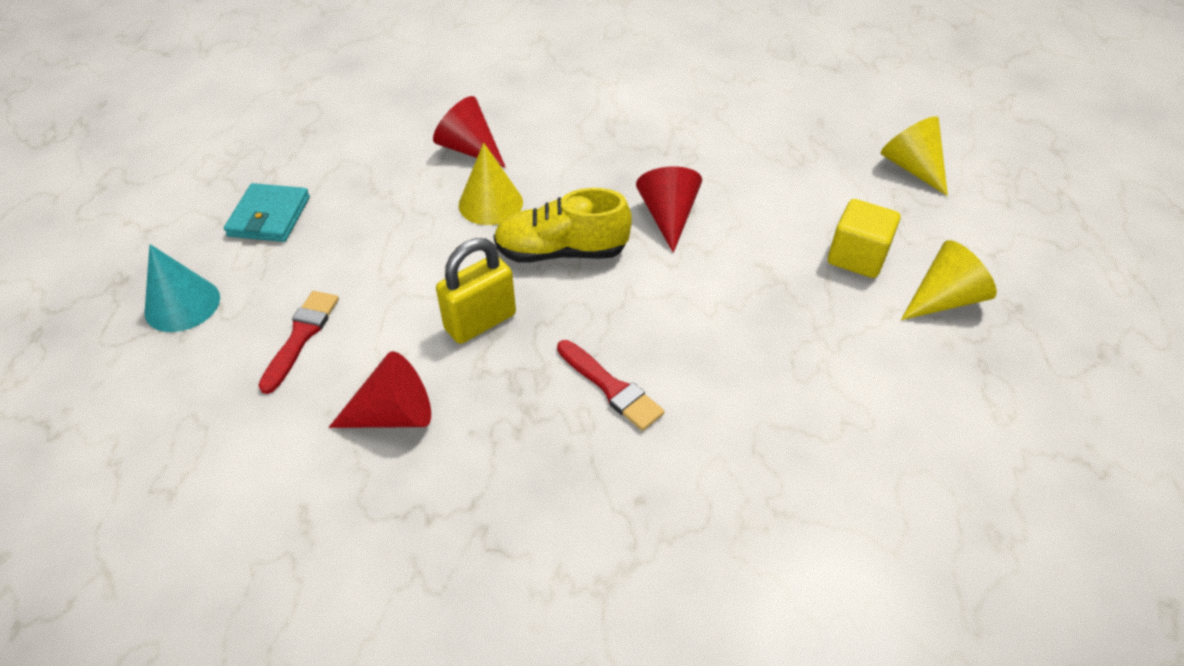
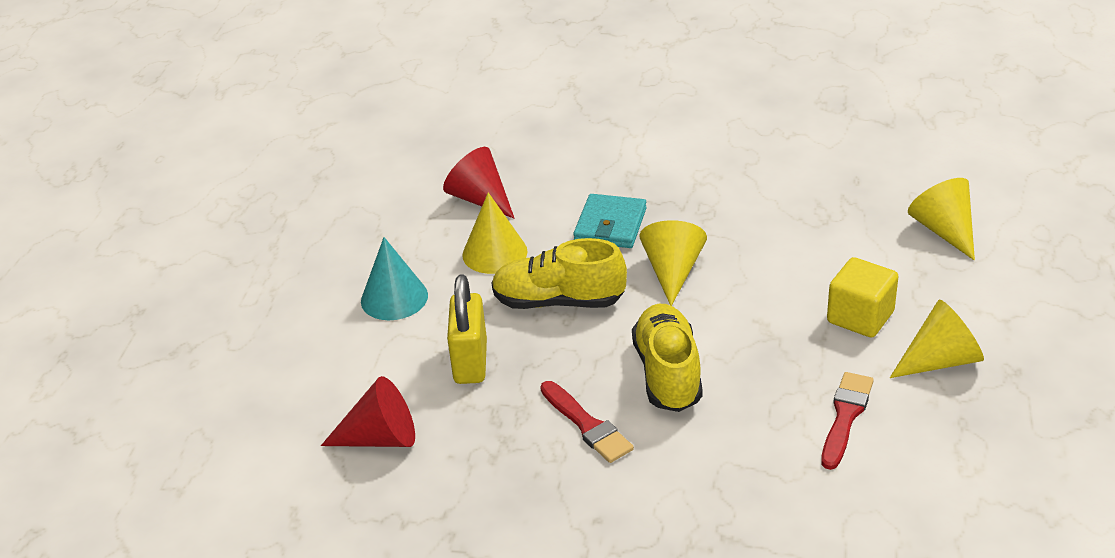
camera: 10 degrees right, 10 degrees down
(182, 304) = (193, 335): turquoise cone -> turquoise cone (394, 298)
(269, 217) = (277, 259): turquoise wallet -> turquoise wallet (610, 225)
(301, 336) = (301, 368): red brush -> red brush (845, 416)
(480, 322) = (470, 362): yellow padlock -> yellow padlock turned 60 degrees counterclockwise
(668, 217) = (672, 272): red cone -> yellow cone
(683, 325) = (668, 373): none -> yellow shoe

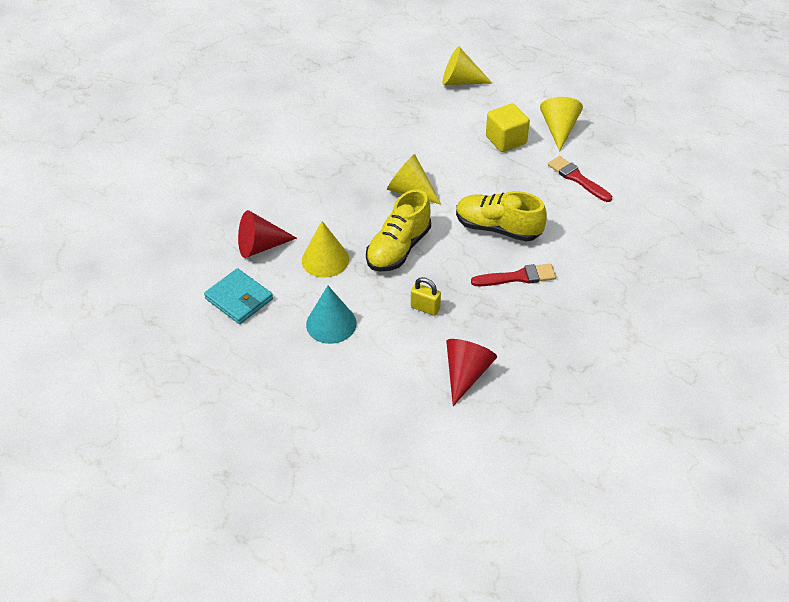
camera: 65 degrees left, 10 degrees up
(470, 362) = (425, 308): yellow padlock -> yellow padlock, size x0.60
(610, 225) = (343, 199): turquoise wallet -> turquoise wallet (239, 299)

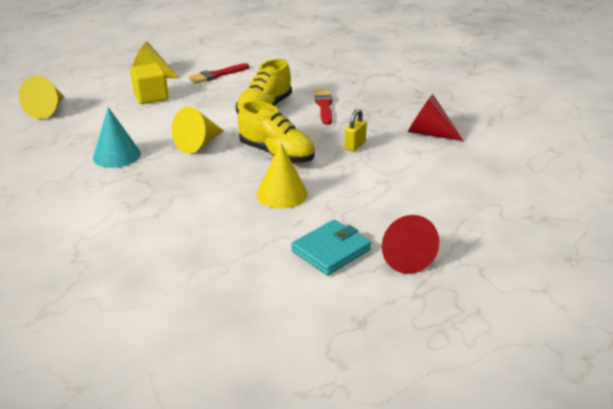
camera: 85 degrees left, 15 degrees down
(260, 246) = (250, 235): red cone -> red cone (403, 256)
(331, 323) = (371, 193): turquoise cone -> turquoise cone (116, 155)

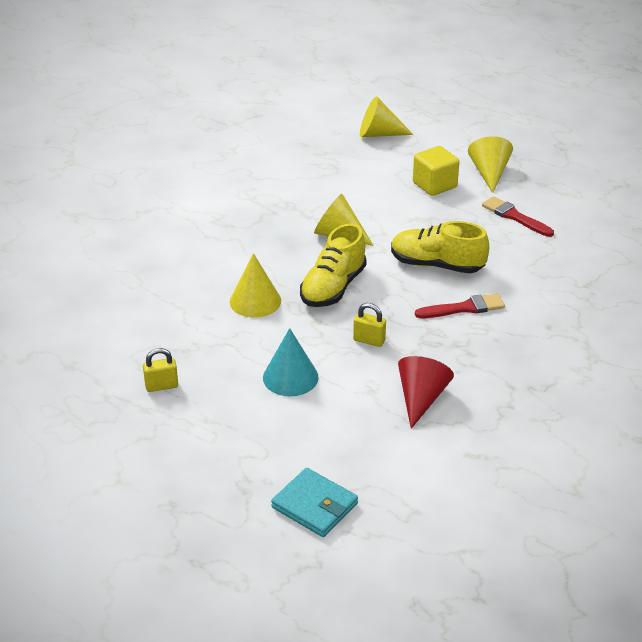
camera: 80 degrees right, 5 degrees up
(116, 155) = (302, 193): turquoise cone -> turquoise cone (290, 377)
(331, 250) = (166, 341): turquoise wallet -> turquoise wallet (315, 505)
(403, 256) = (161, 386): red cone -> yellow padlock

